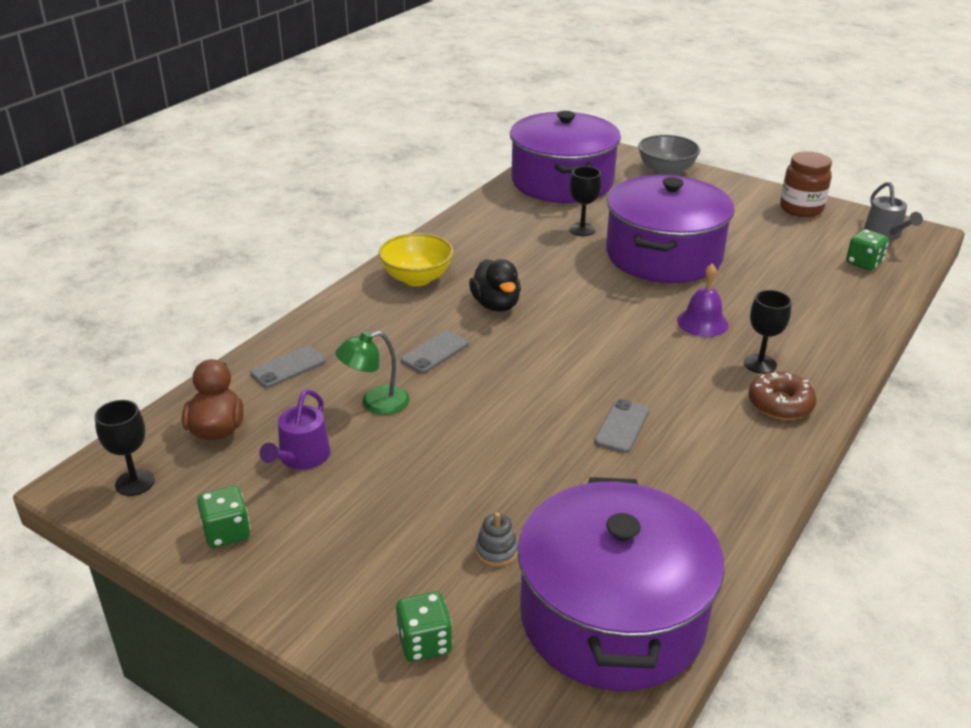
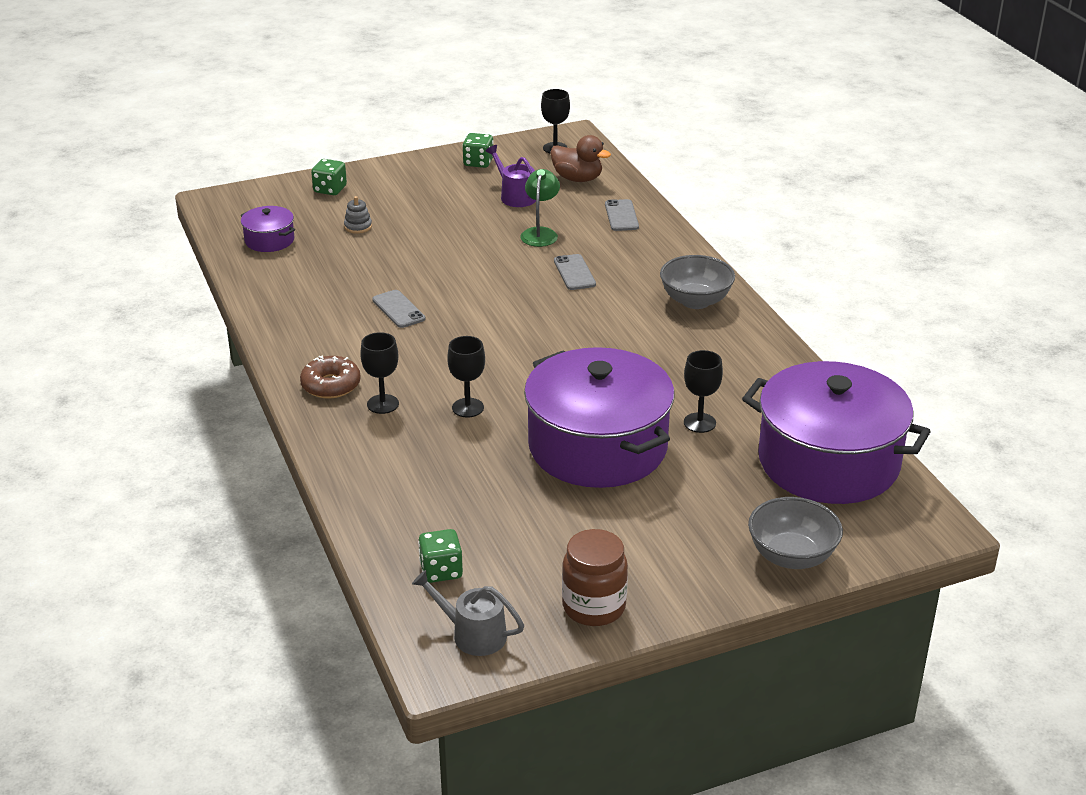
camera: 125 degrees right, 0 degrees up
(417, 278) = (695, 301): yellow bowl -> grey bowl
(496, 305) = (611, 321): black duck -> none
(612, 616) = (269, 240): purple pot -> purple pot, size x0.43
(702, 322) = (468, 408): purple bell -> black goblet

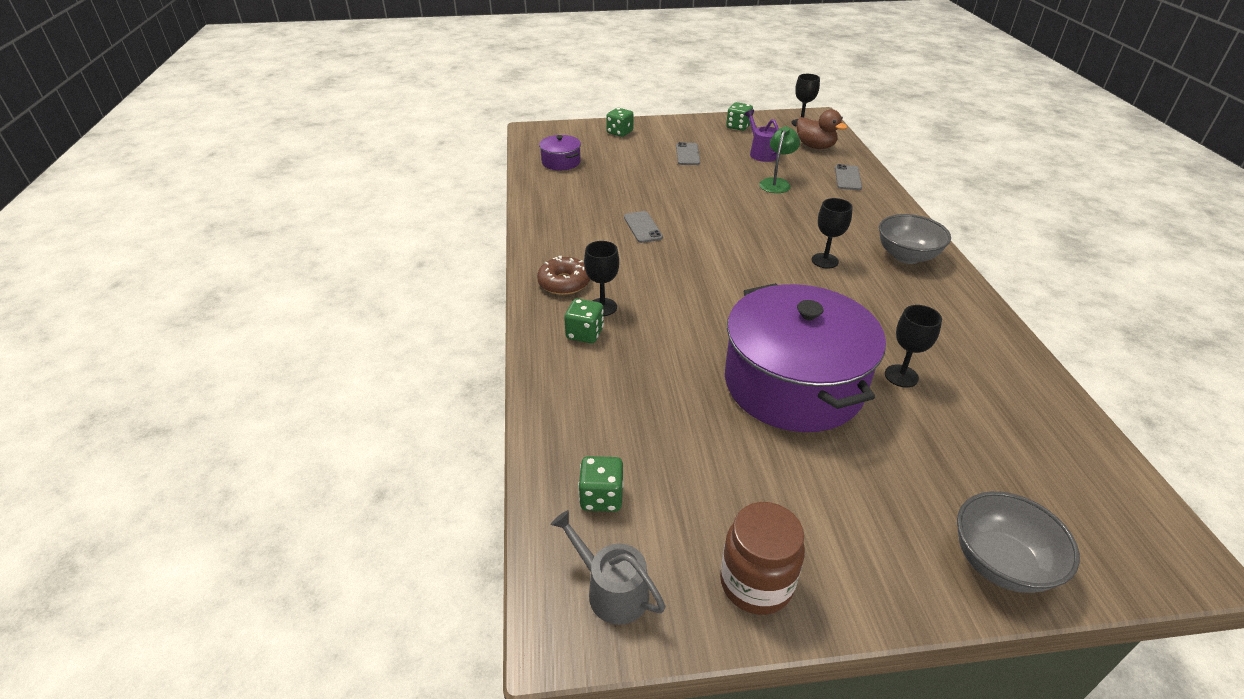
camera: 15 degrees right, 5 degrees up
(358, 227) = (631, 160): grey stacking toy -> none
(373, 433) = (585, 333): none -> green dice
(468, 408) = (677, 323): black goblet -> black goblet (824, 261)
(574, 273) = (799, 217): grey phone -> grey phone (687, 154)
(828, 462) = (1042, 446): purple pot -> none

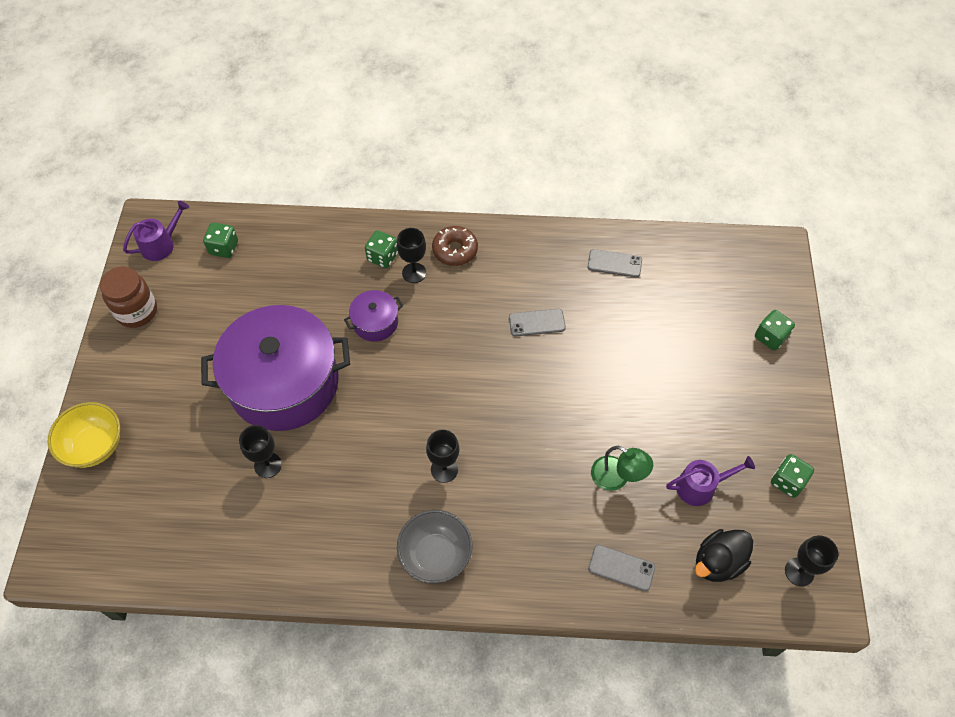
camera: 100 degrees right, 20 degrees up
(561, 162) = (690, 269): purple pot -> purple pot (375, 322)
(612, 590) = (161, 245): grey watering can -> purple watering can
(687, 154) = (702, 399): grey phone -> grey phone (614, 263)
(815, 146) = (718, 562): brown duck -> black duck
(1000, 563) = (94, 446): grey bowl -> yellow bowl

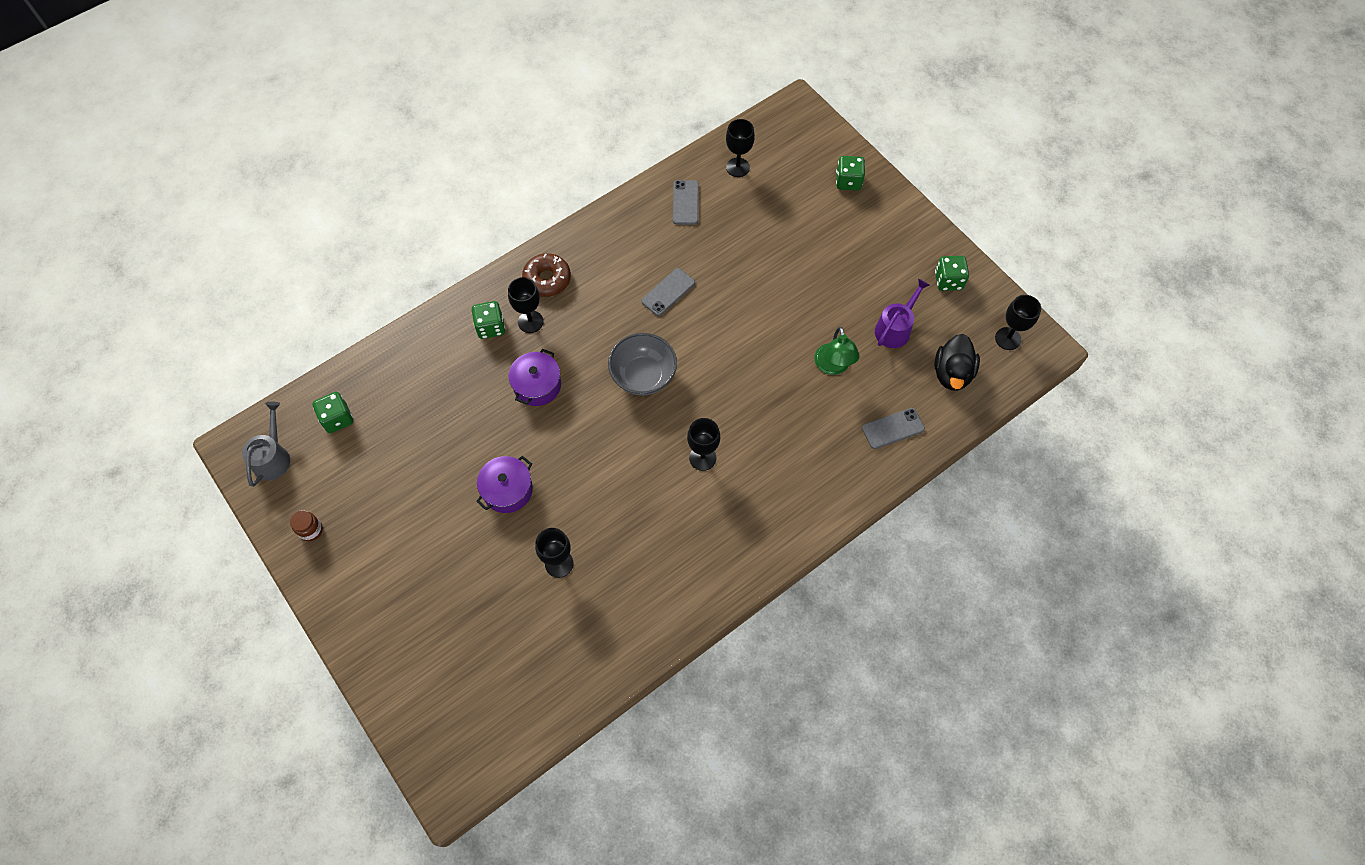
camera: 40 degrees left, 5 degrees up
(94, 446) = (390, 666): yellow bowl -> none
(137, 311) = (311, 530): brown jar -> brown jar, size x0.51
(161, 245) = (273, 457): purple watering can -> grey watering can
(284, 383) = (507, 490): purple pot -> purple pot, size x0.43
(435, 555) = (755, 525): grey bowl -> grey bowl (643, 376)
(614, 263) = (685, 202): grey phone -> grey phone turned 60 degrees counterclockwise
(617, 478) = (833, 366): green lamp -> green lamp turned 90 degrees clockwise
(683, 264) = (737, 167): none -> black goblet

